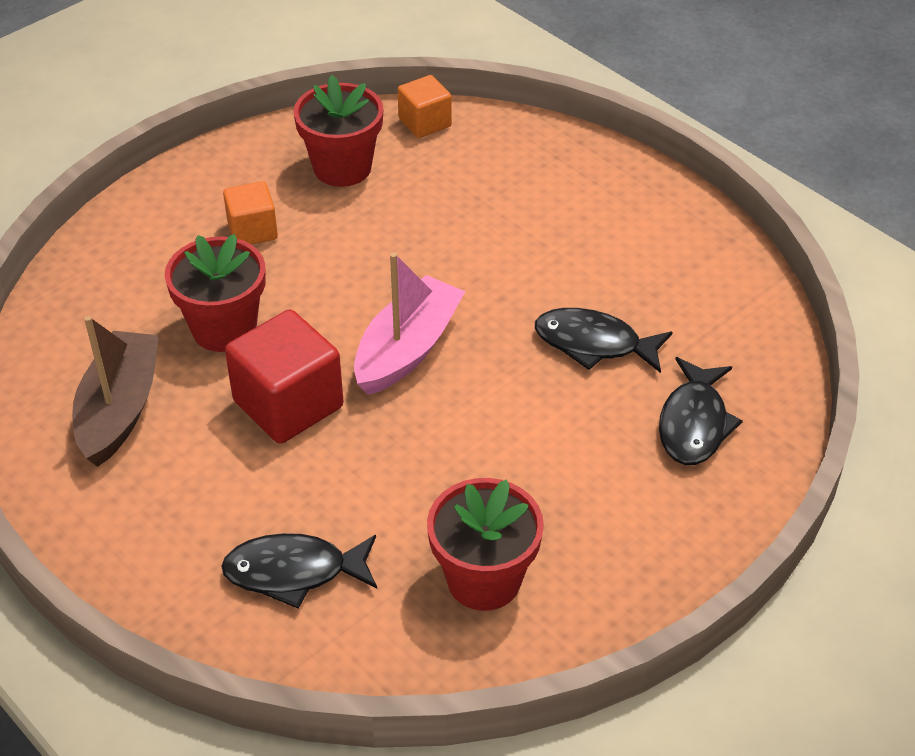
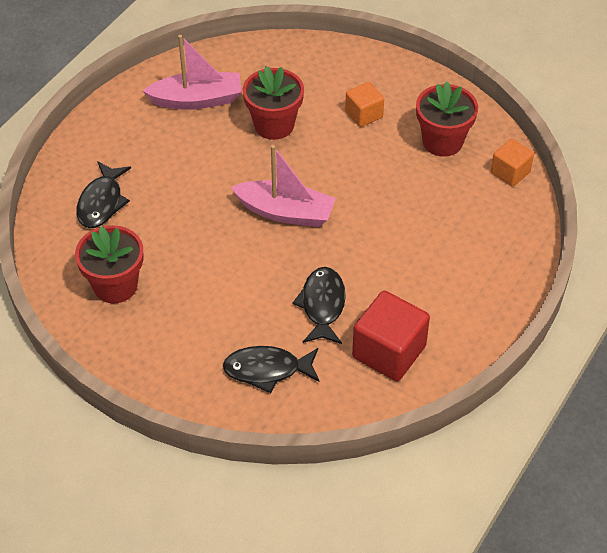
camera: 75 degrees right, 5 degrees up
(119, 409) = (197, 100): brown boat -> pink boat
(288, 404) = (222, 169): red cube -> red cube (389, 352)
(294, 572) = (102, 202): black fish -> black fish turned 150 degrees counterclockwise

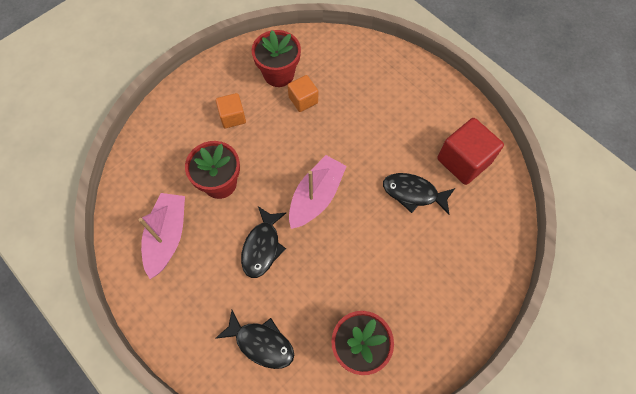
camera: 75 degrees left, 15 degrees up
(267, 370) = (466, 246): black fish -> black fish (262, 247)
(510, 172) = (322, 43): orange cube -> orange cube (303, 100)

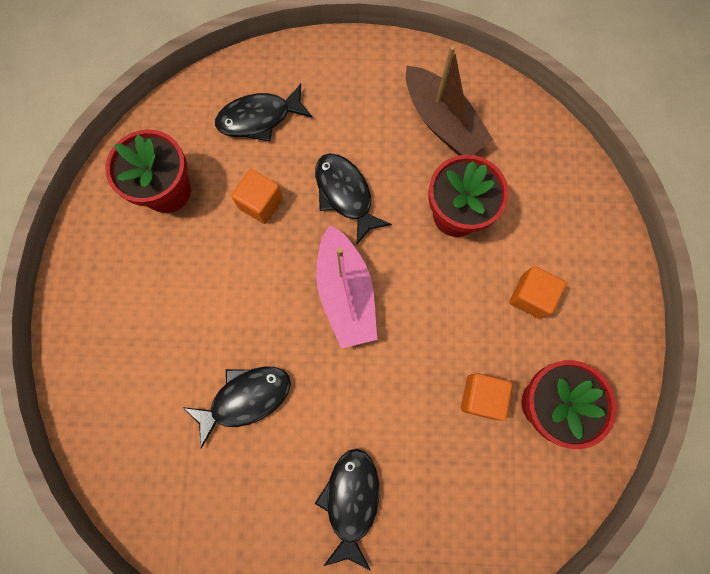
camera: 135 degrees right, 10 degrees up
(167, 237) = (442, 122): pink boat -> brown boat
(312, 287) = (261, 203): none -> orange cube
(402, 112) = (351, 501): none -> black fish
(463, 161) = (221, 501): red cube -> none

